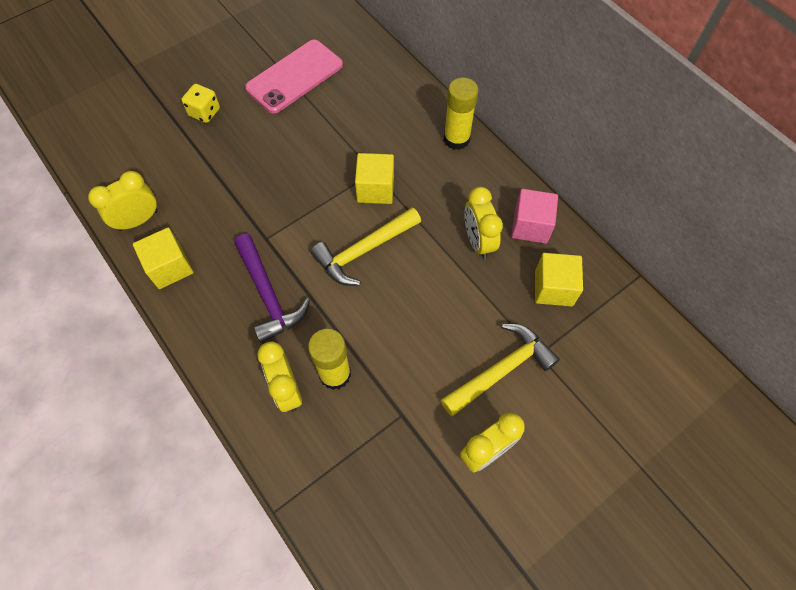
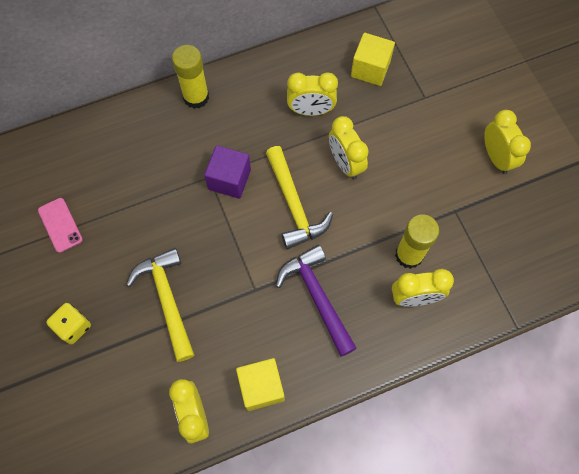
camera: 75 degrees left, 5 degrees up
(268, 294) = (317, 297): purple hammer -> purple hammer turned 105 degrees counterclockwise
(295, 77) = (60, 225): pink phone -> pink phone, size x0.52
(375, 189) = (229, 179): yellow cube -> purple cube
(426, 288) = (345, 163): none -> yellow clock
(500, 370) = (432, 128): yellow hammer -> yellow hammer (167, 300)
(530, 226) = (307, 67): pink cube -> none

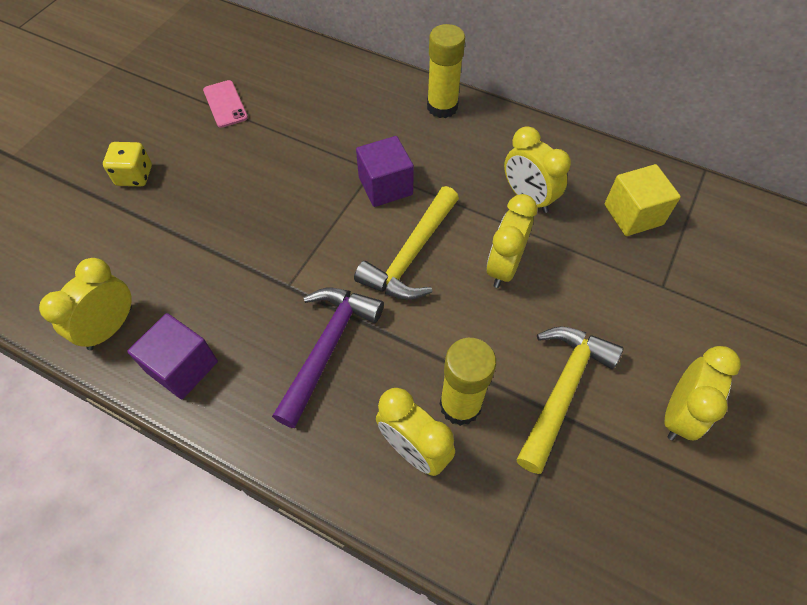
camera: 50 degrees right, 10 degrees down
(60, 225) = (225, 104): pink phone -> pink phone turned 45 degrees counterclockwise
(167, 300) = (216, 224): yellow hammer -> yellow hammer (562, 390)
(261, 387) = (182, 367): yellow cube -> purple cube

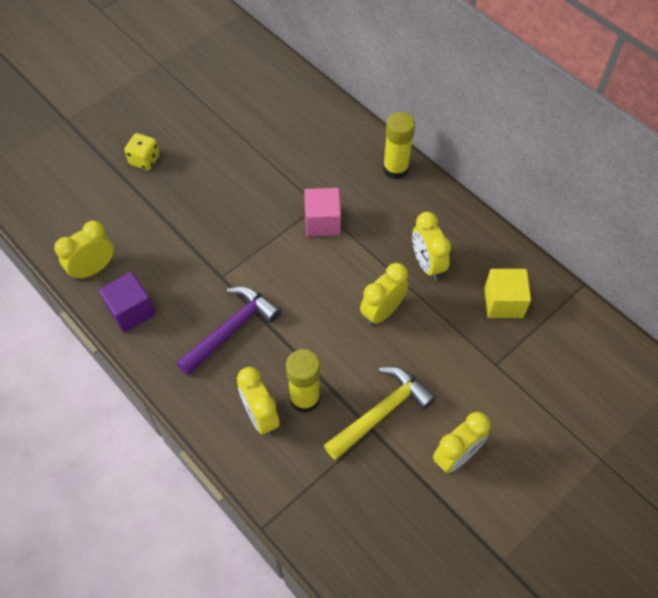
camera: 20 degrees right, 0 degrees up
(225, 104) = (230, 119): pink phone -> none
(385, 186) = (322, 222): purple cube -> pink cube
(411, 255) = (318, 281): yellow hammer -> none

